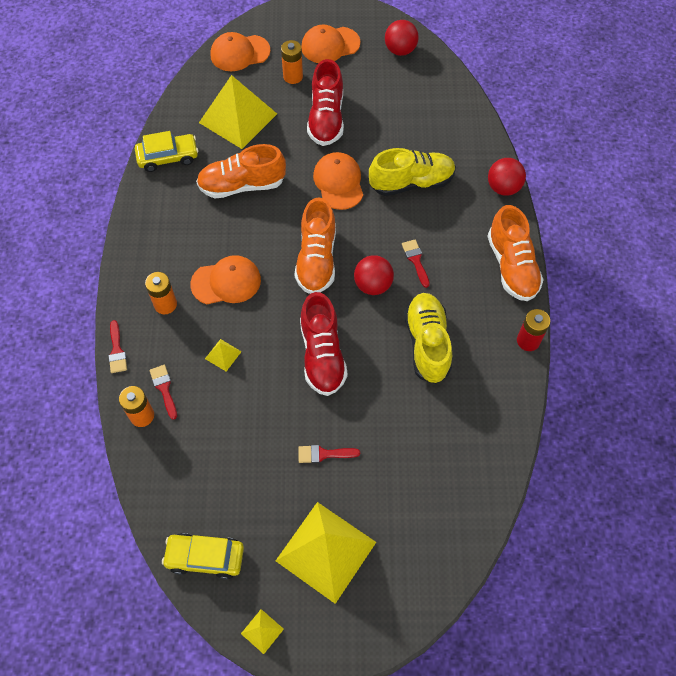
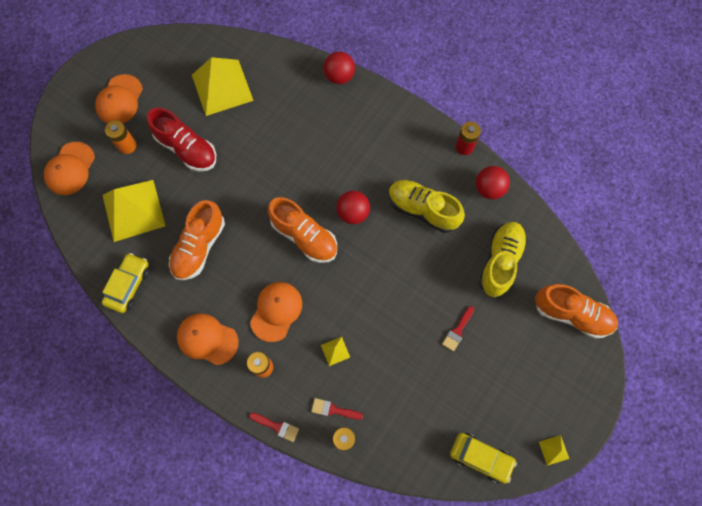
camera: 55 degrees left, 10 degrees up
(205, 557) = (480, 457): yellow car -> yellow car turned 105 degrees counterclockwise
(322, 355) = (383, 283): red shoe -> none
(325, 551) = (526, 374): yellow pyramid -> yellow pyramid (222, 87)
(338, 182) = (250, 178): orange cap -> orange cap (207, 339)
(400, 50) = (166, 56): red ball -> red ball (489, 189)
(411, 183) = (289, 130): yellow shoe -> yellow shoe (500, 262)
(416, 260) = (354, 172): red brush -> none
(512, 266) = (403, 116): orange shoe -> orange shoe (572, 314)

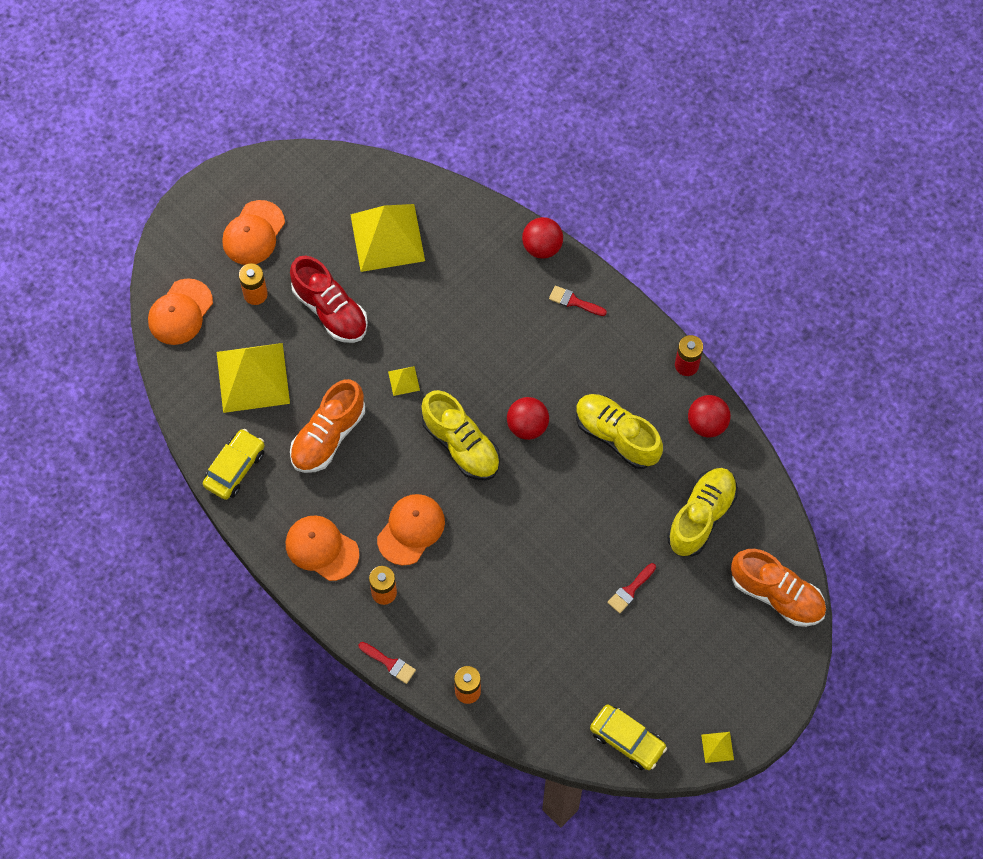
camera: 10 degrees right, 5 degrees down
(304, 236) = (461, 445): orange shoe -> yellow shoe
(333, 410) = (460, 656): red brush -> red brush (574, 301)
(335, 351) = (475, 589): yellow pyramid -> yellow pyramid (403, 381)

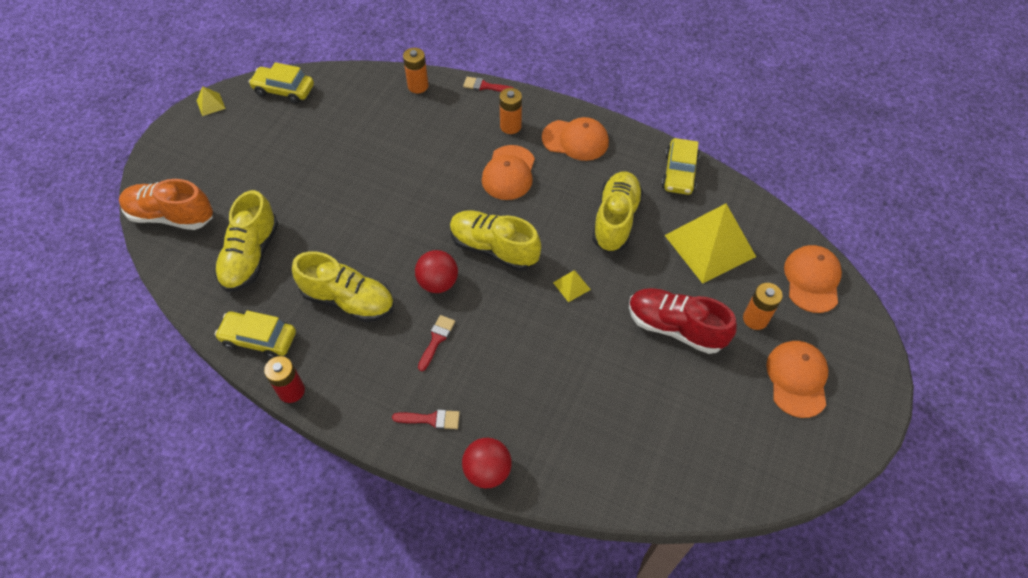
camera: 160 degrees right, 10 degrees down
(328, 436) = (615, 220): orange shoe -> yellow shoe
(387, 237) = (659, 422): yellow pyramid -> none
(630, 590) = (305, 183): red brush -> red brush (436, 339)
(707, 424) = (259, 339): red ball -> yellow car

